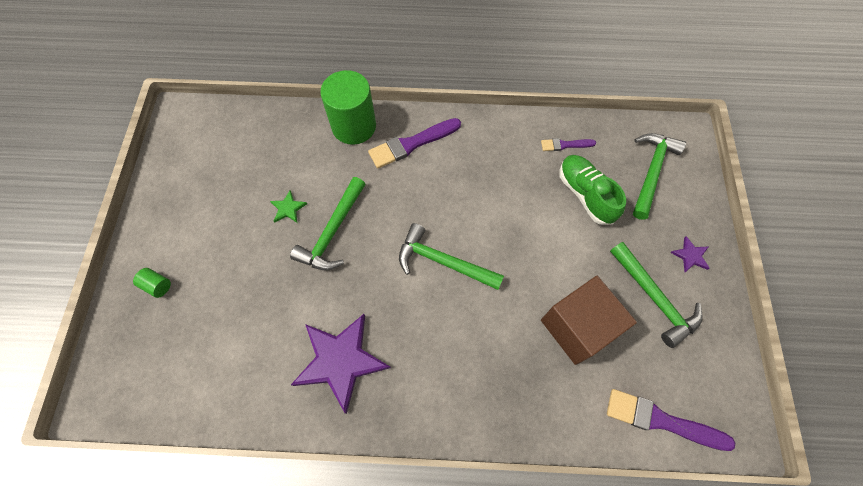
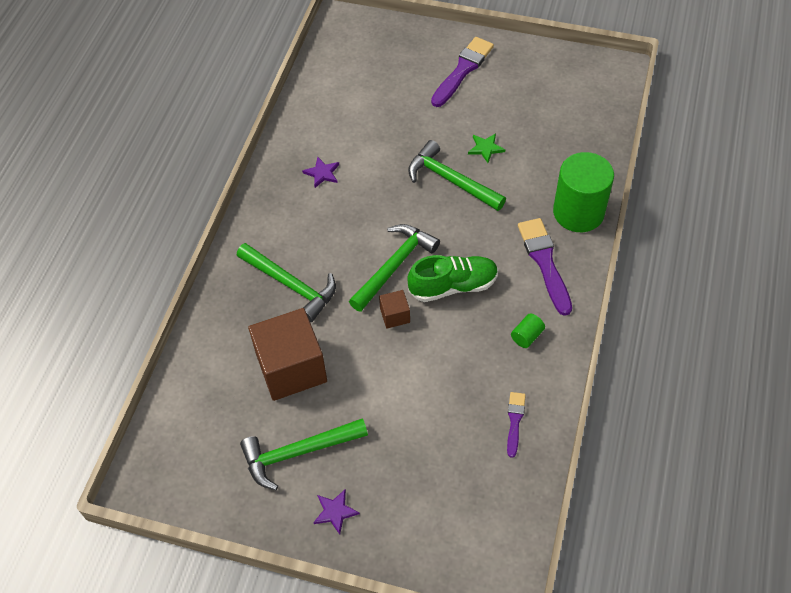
camera: 105 degrees right, 10 degrees down
(157, 285) = (429, 55): green cylinder -> green cylinder (527, 336)
(340, 360) = (322, 173): purple star -> purple star, size x0.43
(496, 250) = (395, 315): none -> brown cube
(585, 194) = (441, 423): green shoe -> green shoe (453, 286)
(651, 172) = (456, 510): green hammer -> green hammer (291, 285)
(661, 420) = (180, 414): purple brush -> purple brush (463, 70)

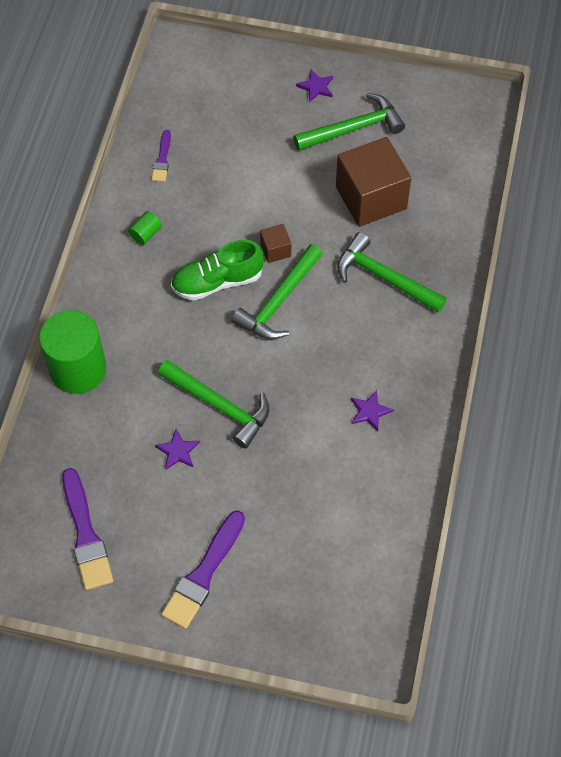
camera: 175 degrees right, 5 degrees up
(485, 148) = (178, 451): green star -> purple star
(544, 262) = (121, 310): purple brush -> purple brush (86, 534)

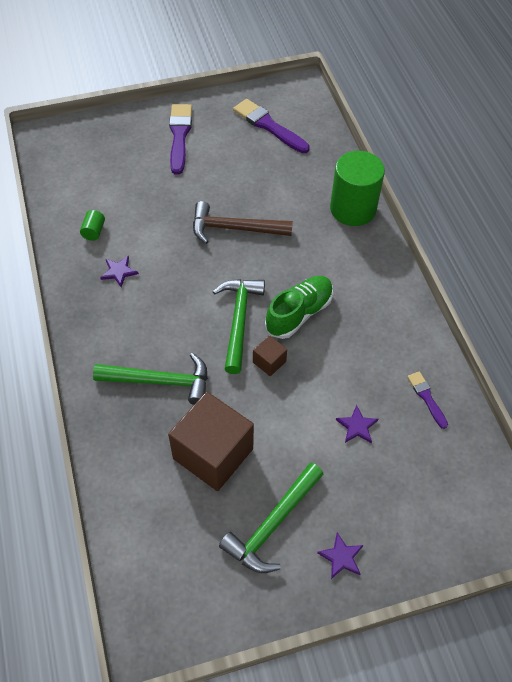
camera: 150 degrees right, 5 degrees down
(145, 234) = (385, 325): green cylinder -> green cylinder (94, 231)
(178, 451) = (244, 190): purple star -> purple star (357, 426)
(219, 406) = (234, 229): green hammer -> brown hammer

